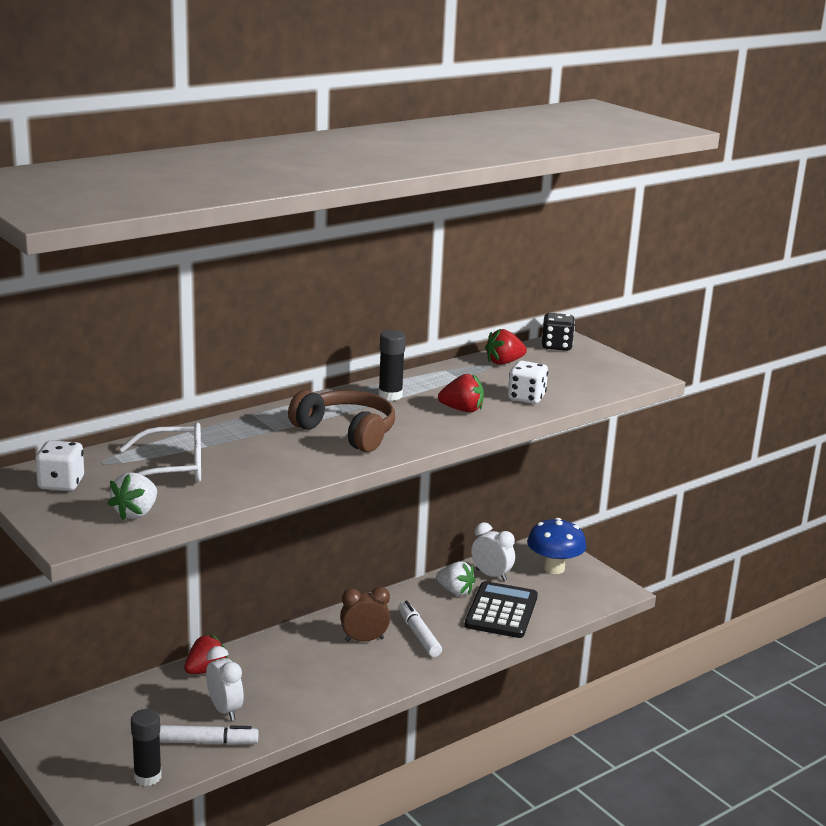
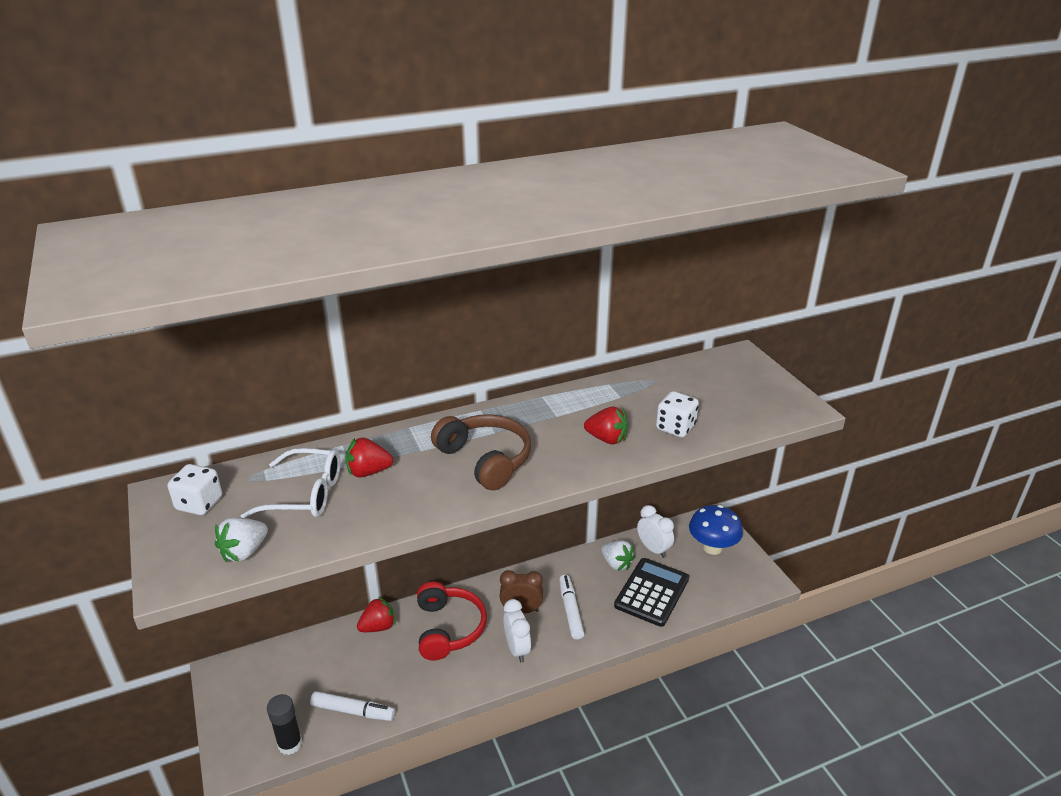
camera: 15 degrees right, 10 degrees up
(225, 710) = (379, 675): white clock -> white clock (517, 649)
(288, 663) = (449, 628): none -> red headphones
(390, 395) = (545, 414): black glue stick -> none
(504, 362) = (668, 378): red strawberry -> red strawberry (368, 472)
(556, 346) = (727, 360): black dice -> none

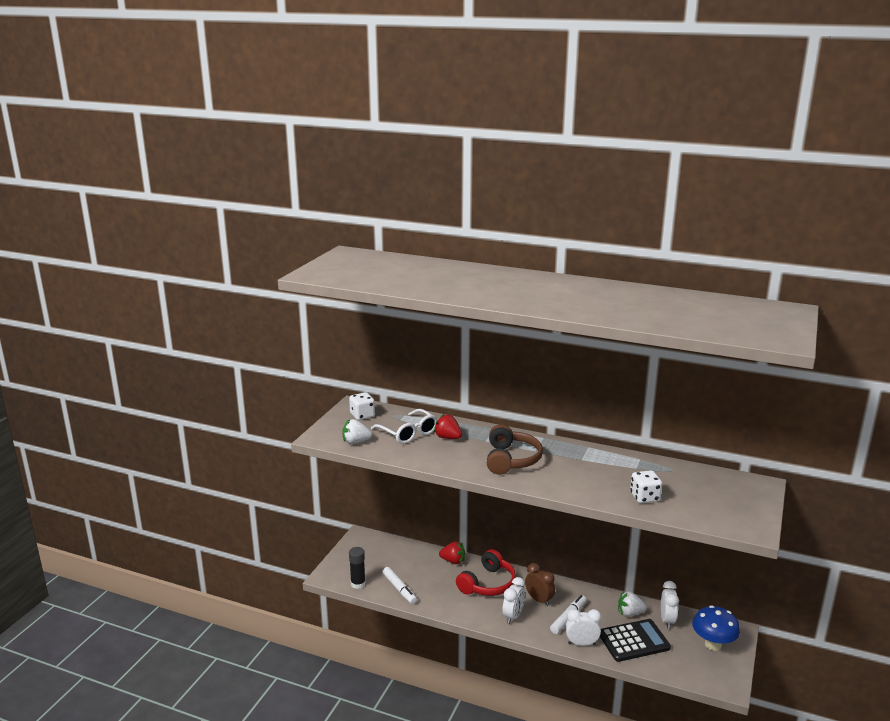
camera: 45 degrees right, 10 degrees down
(607, 439) = (592, 482): red strawberry -> none
(613, 631) = (581, 643): none -> white clock
(616, 564) = (630, 613): white strawberry -> white strawberry turned 90 degrees clockwise

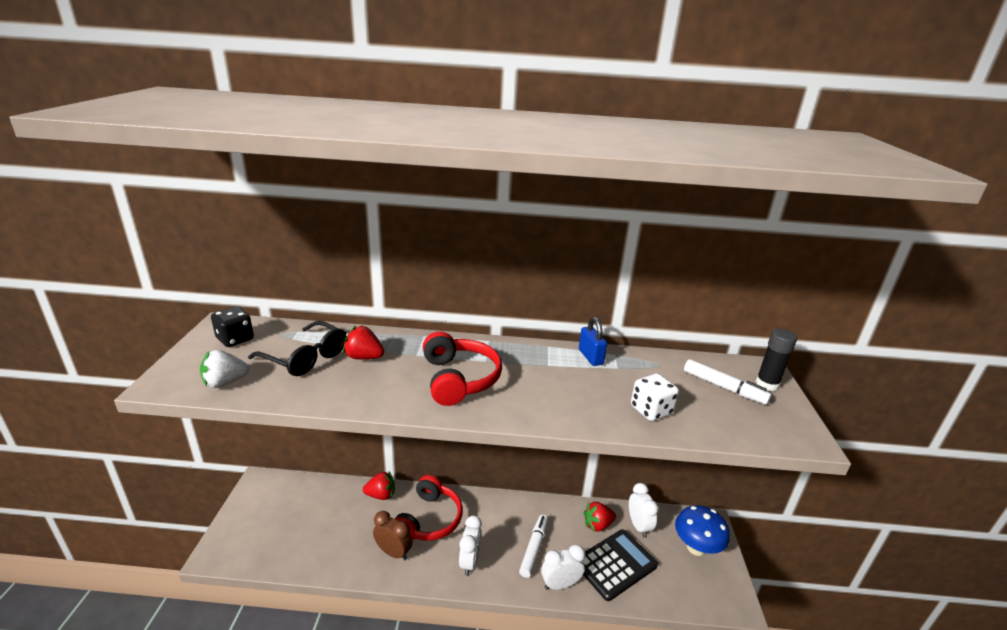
camera: 20 degrees left, 5 degrees up
(358, 584) = (260, 557): black glue stick -> black glue stick (767, 384)
(362, 415) = (235, 339): white dice -> black dice
(399, 589) = (318, 553): white marker -> white marker (723, 387)
(408, 433) = (306, 357): white glasses -> black glasses
(511, 460) = (459, 379): brown headphones -> red headphones
(539, 600) = (494, 530): brown clock -> brown clock (393, 552)
(618, 458) = (590, 357): none -> blue padlock
(630, 613) = (597, 525): white strawberry -> red strawberry

